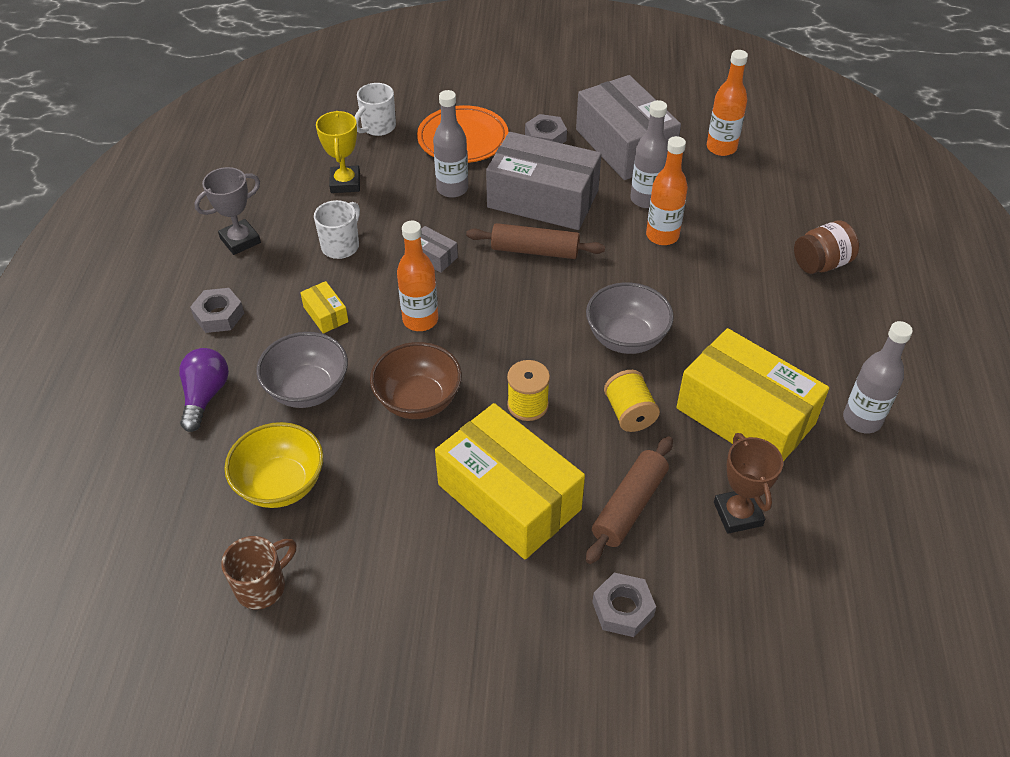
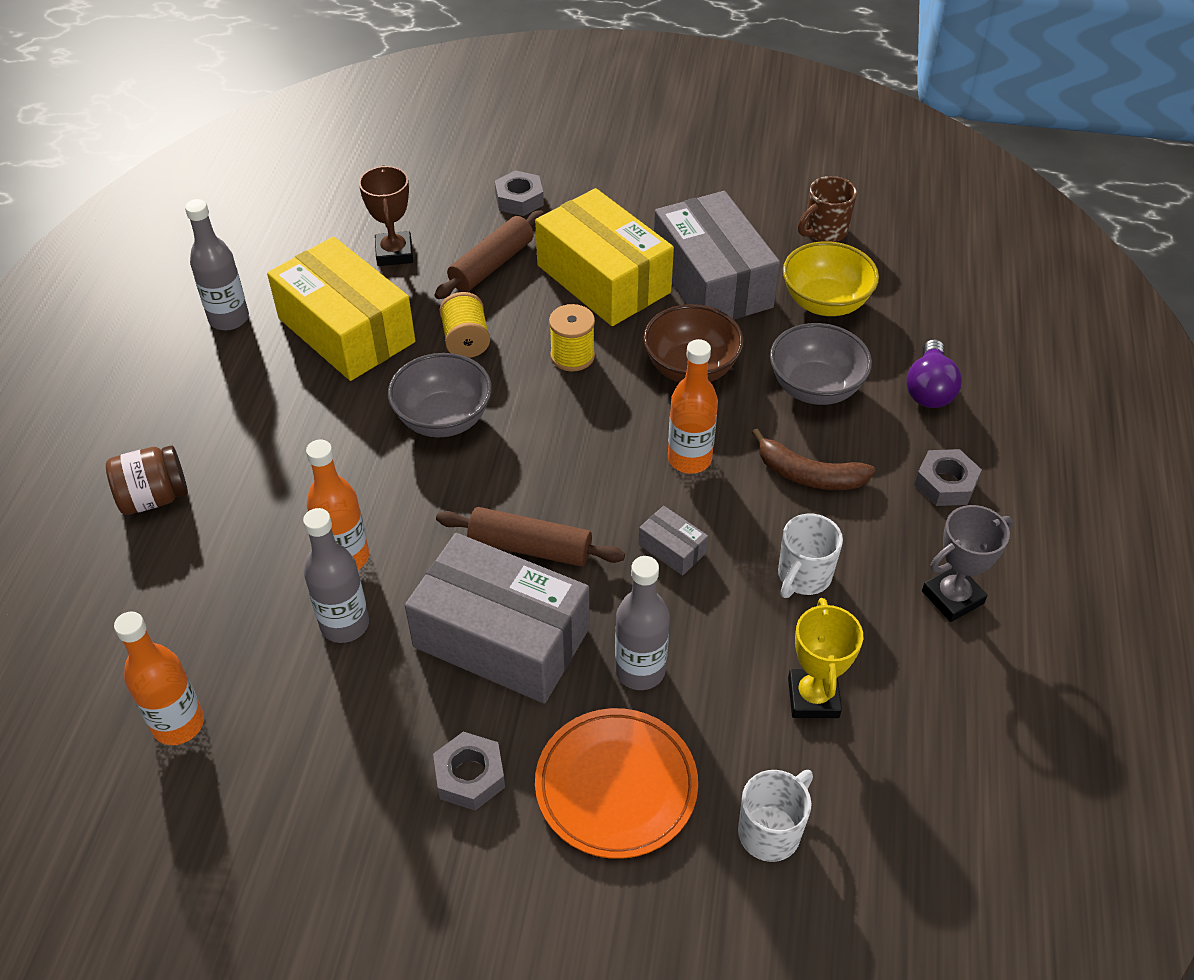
camera: 175 degrees left, 0 degrees up
(326, 314) = (809, 475): yellow box -> brown banana
(624, 145) = (338, 744): grey box -> grey box (712, 281)

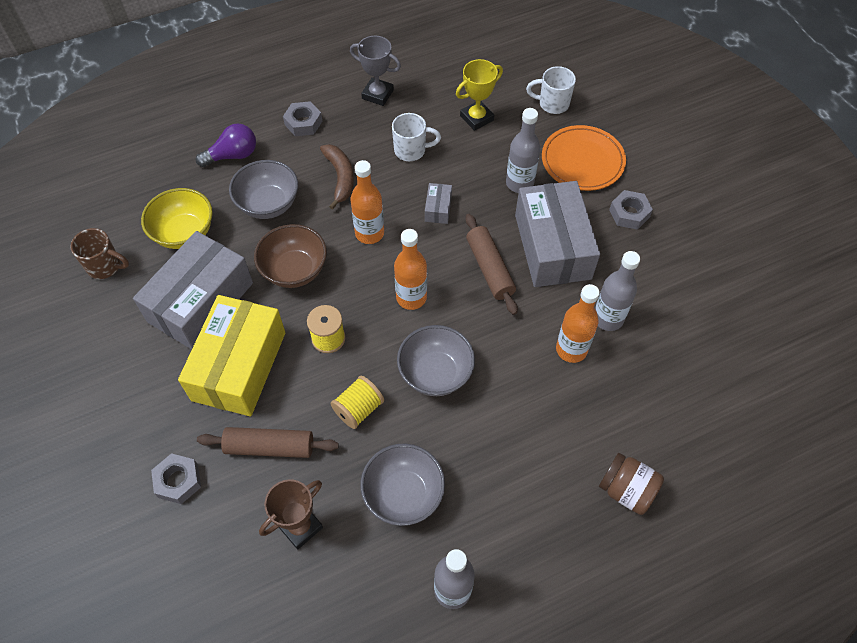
camera: 125 degrees left, 10 degrees up
(178, 724) = (724, 348): orange bottle -> orange bottle (411, 298)
(346, 330) = (403, 494): yellow box -> grey bowl

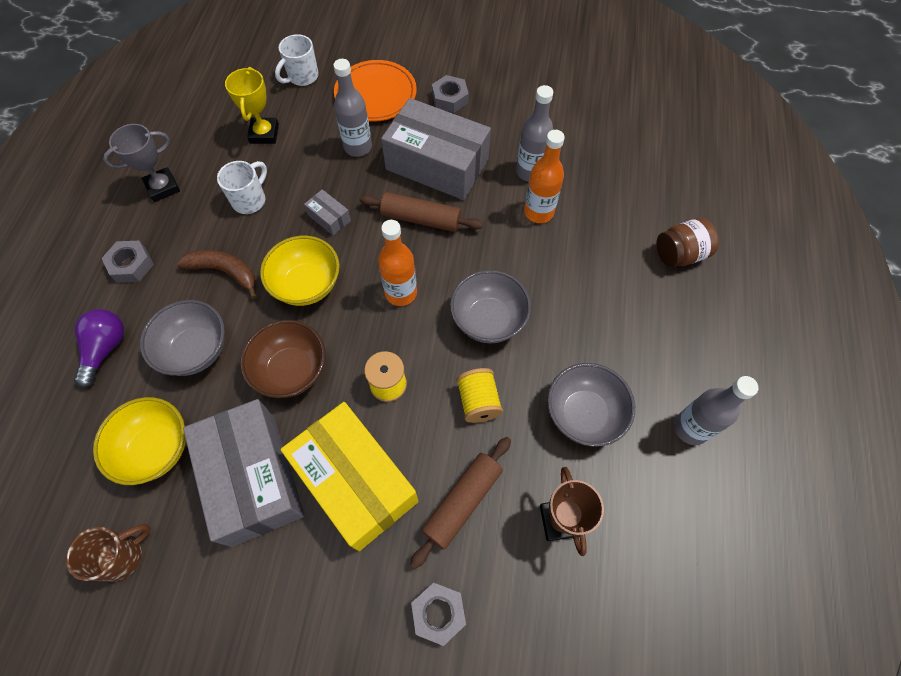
camera: 55 degrees left, 5 degrees up
(369, 233) = (307, 285): orange bottle -> yellow bowl

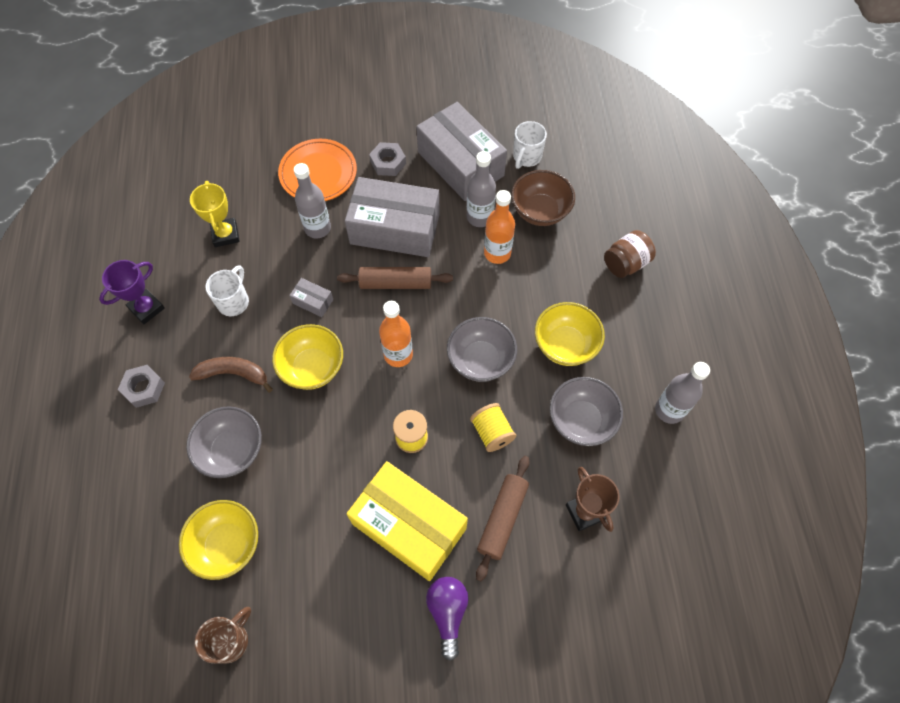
camera: 15 degrees left, 0 degrees up
(106, 349) = (149, 470): purple light bulb -> purple light bulb (448, 612)
(162, 187) = (146, 308): grey trophy -> purple trophy
(253, 478) = (321, 546): grey box -> grey box (460, 164)
(291, 370) = (324, 447): brown bowl -> brown bowl (540, 211)
(302, 77) = (243, 170): white mug -> white mug (526, 157)
(438, 613) = (509, 611): grey nut -> none
(587, 326) = (565, 345): none -> yellow bowl

